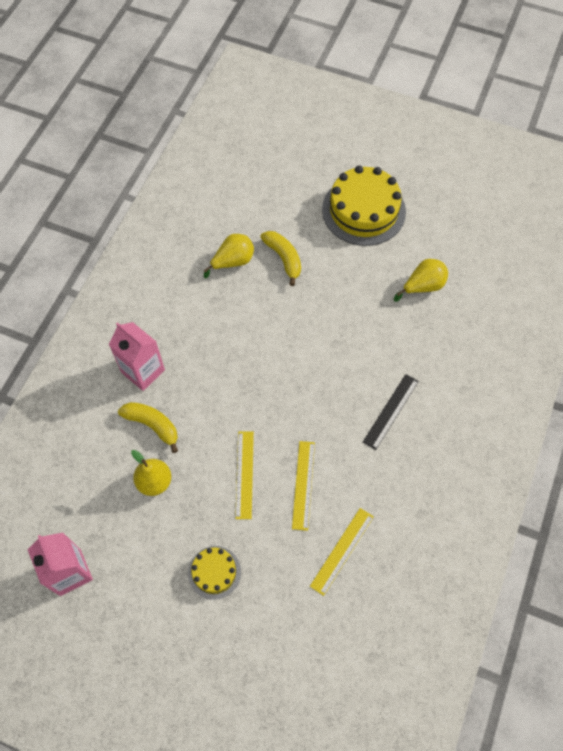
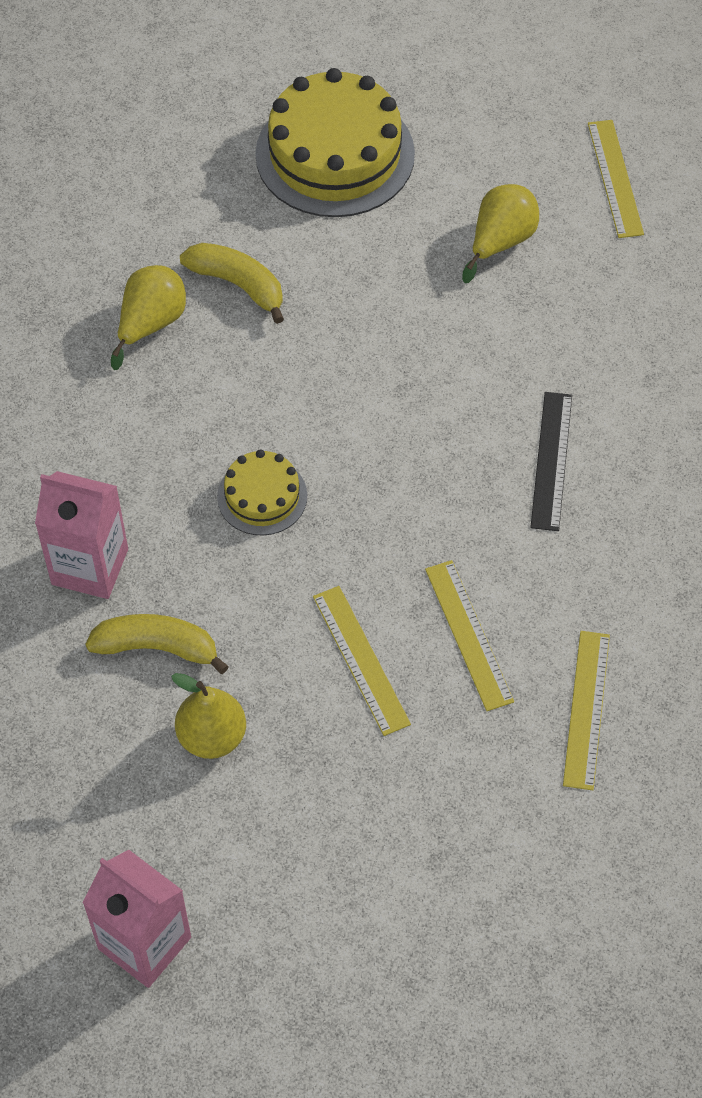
camera: 25 degrees left, 5 degrees down
(214, 572) = (394, 833): yellow cake -> yellow cake (262, 496)
(498, 276) = (614, 178): none -> yellow ruler

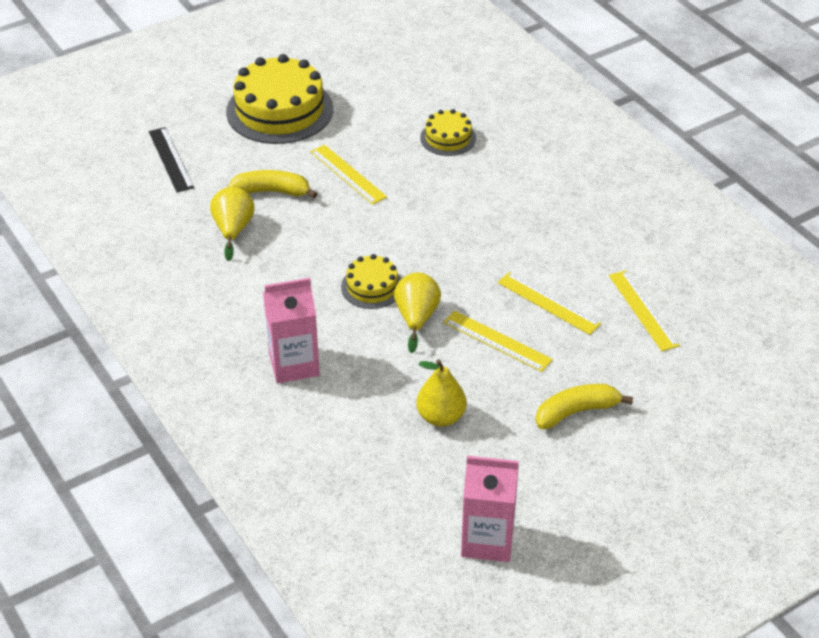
camera: 30 degrees left, 15 degrees down
(157, 648) = (370, 387): yellow banana -> yellow banana (576, 412)
(500, 241) = (410, 116): yellow pear -> yellow pear (416, 318)
(525, 301) = (448, 138): none -> yellow cake
(552, 460) = (525, 204): black ruler -> black ruler (171, 159)
(614, 178) = (450, 66): yellow ruler -> yellow ruler (347, 174)

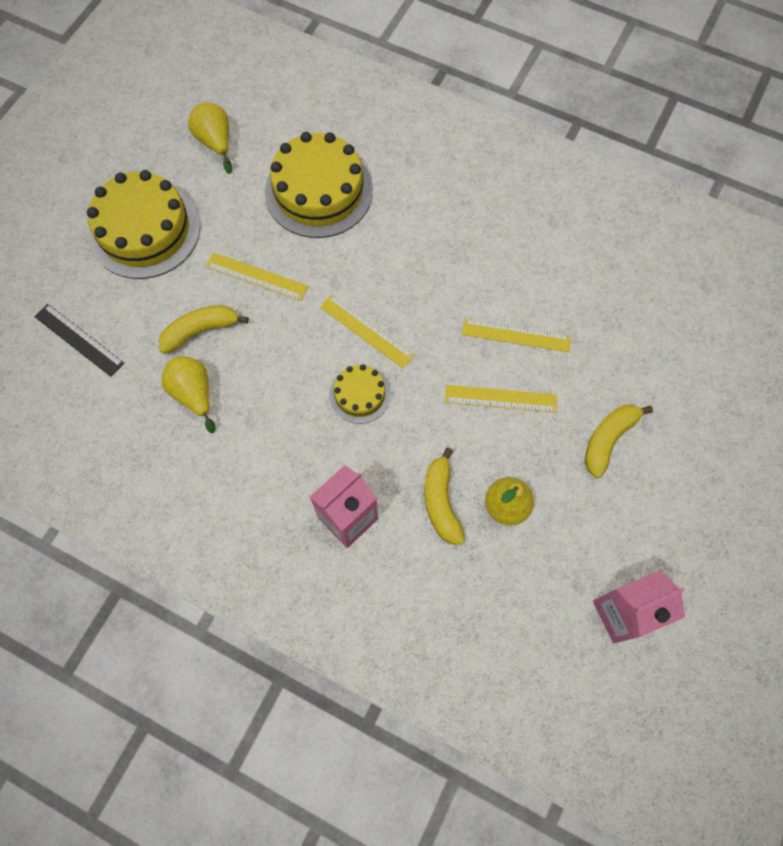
camera: 30 degrees left, 25 degrees up
(384, 388) = (441, 502): none -> yellow banana
(416, 318) = (419, 409): yellow pear -> yellow pear (216, 143)
(448, 138) = (319, 191): yellow cake -> yellow cake, size x1.95
(643, 310) = (594, 303): yellow ruler -> yellow ruler (366, 330)

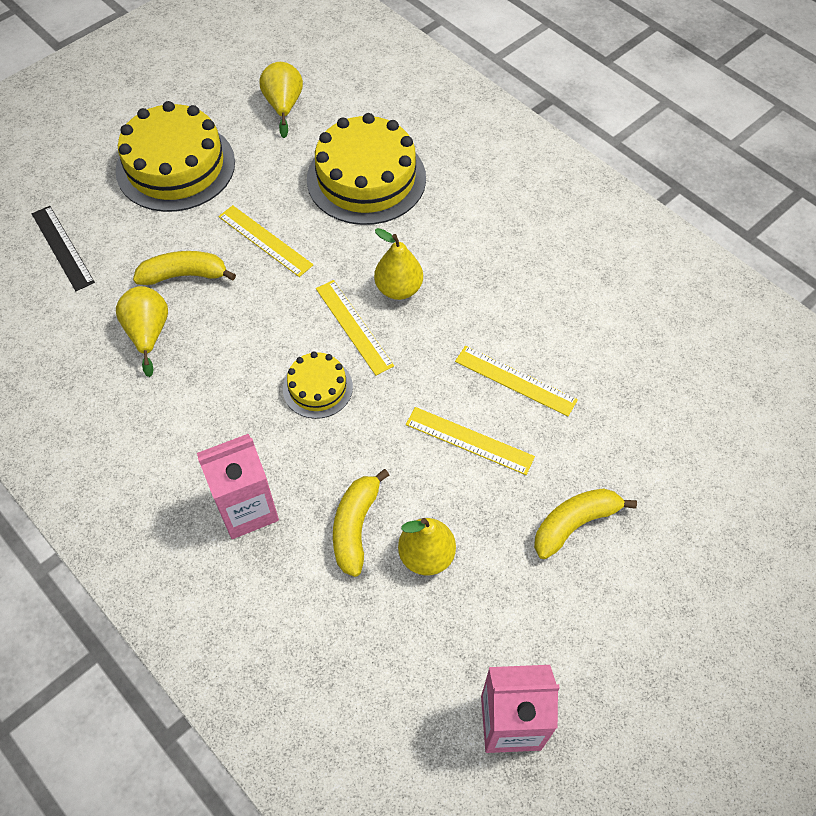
camera: 20 degrees right, 10 degrees down
(389, 285) = (398, 289): none -> yellow pear

